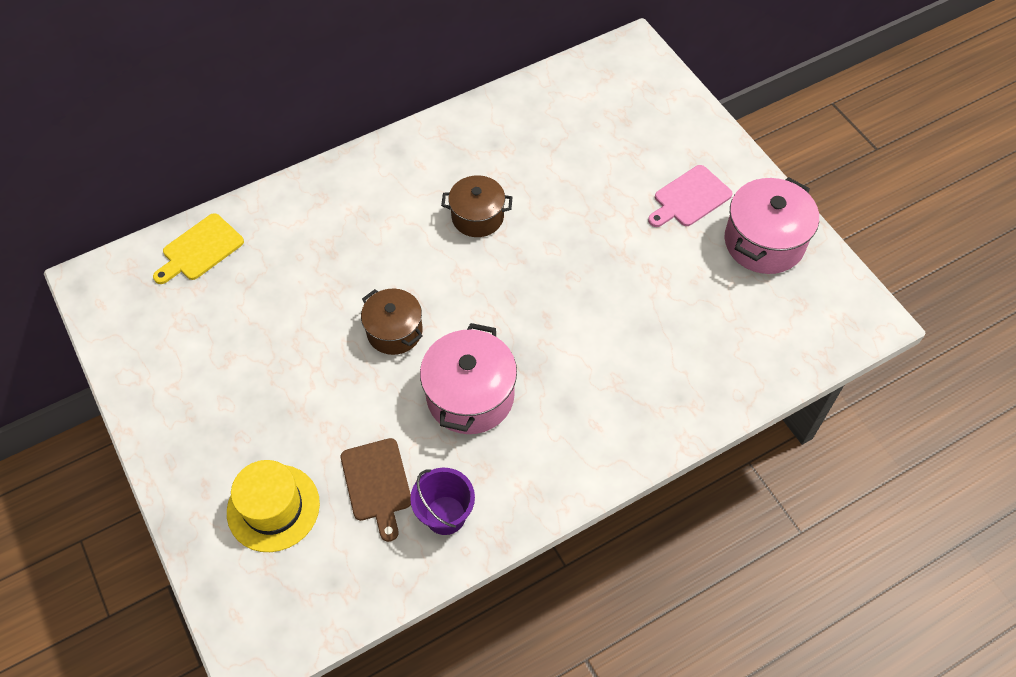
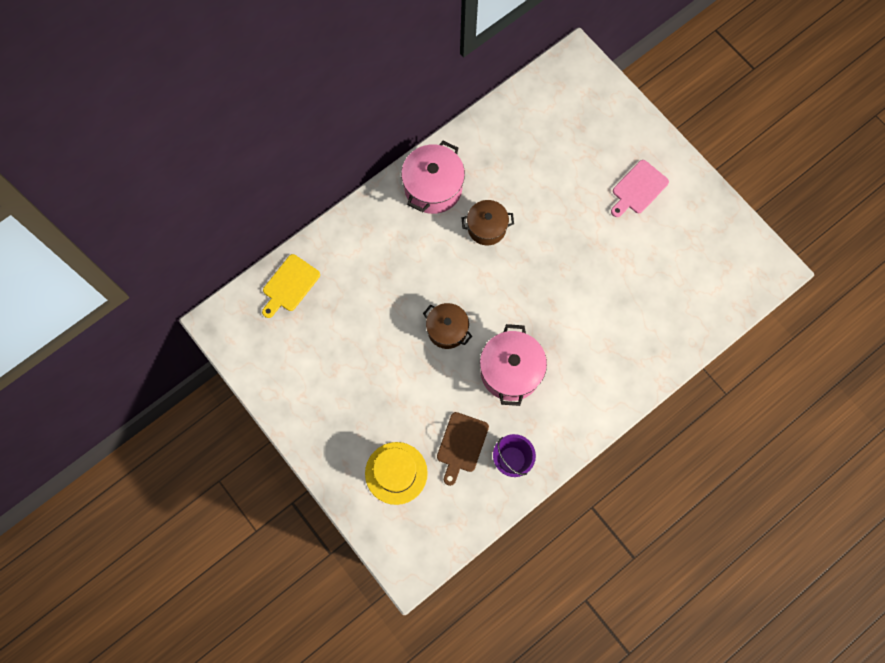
camera: 10 degrees left, 15 degrees up
(377, 484) = (461, 445): brown cutting board -> brown cutting board turned 45 degrees clockwise
(764, 242) = (696, 218): pink pot -> pink pot (433, 187)

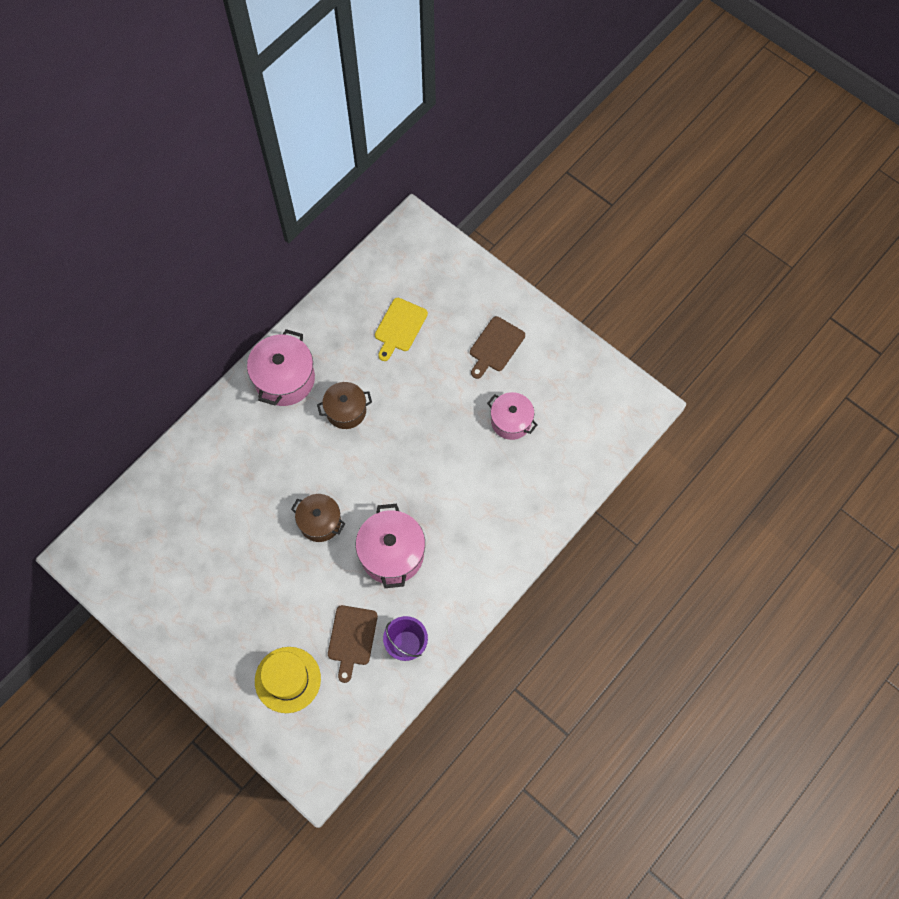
camera: 10 degrees left, 5 degrees down
(289, 285) = (148, 504): yellow cutting board -> yellow cutting board (399, 327)
(638, 189) = (495, 346): pink cutting board -> brown cutting board
(642, 263) = (511, 421): none -> pink pot

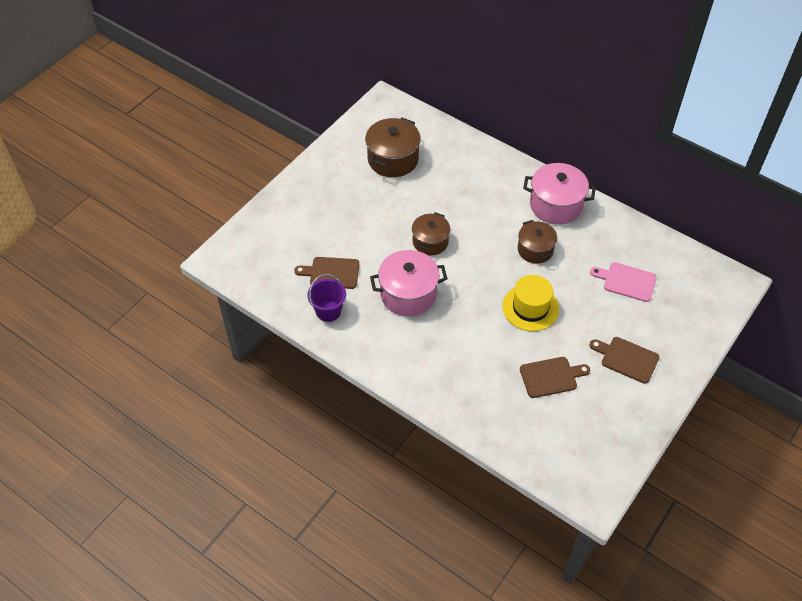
camera: 85 degrees right, 15 degrees down
(183, 554) = (393, 159): none -> brown pot
(287, 679) = (295, 234): yellow hat -> yellow hat (530, 308)
(399, 327) = (626, 281): yellow cutting board -> pink cutting board
(511, 421) = (551, 377): pink pot -> brown cutting board

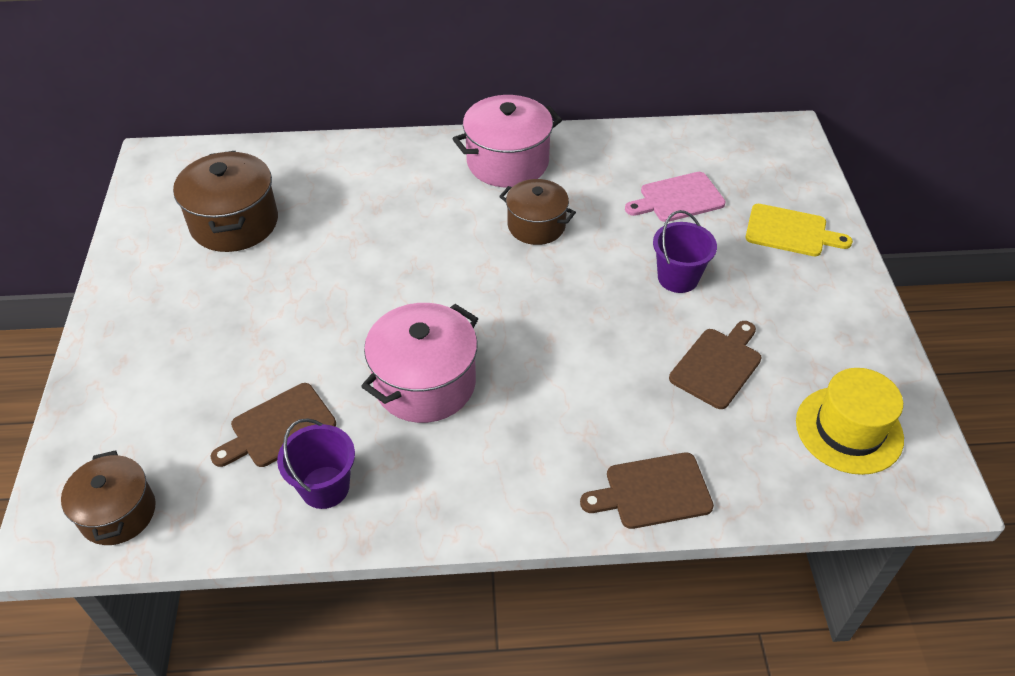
camera: 40 degrees left, 5 degrees down
(430, 242) = (389, 296): brown pot -> brown pot (118, 513)
(530, 308) = (603, 297): yellow hat -> yellow hat (849, 430)
(579, 322) = (678, 278): none -> purple bucket
(627, 359) = (775, 284): brown cutting board -> brown cutting board (652, 492)
(669, 338) = (790, 231): none -> yellow cutting board

